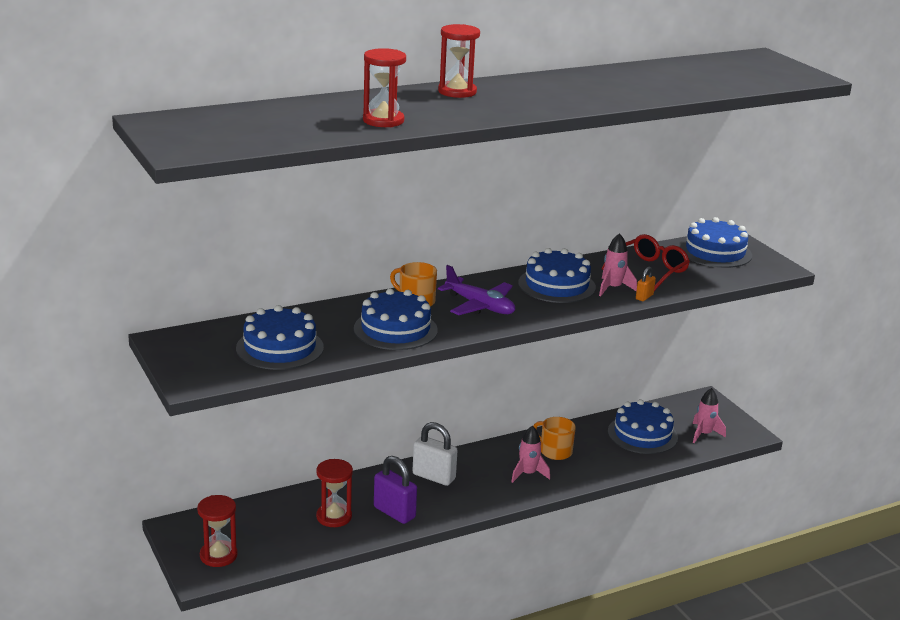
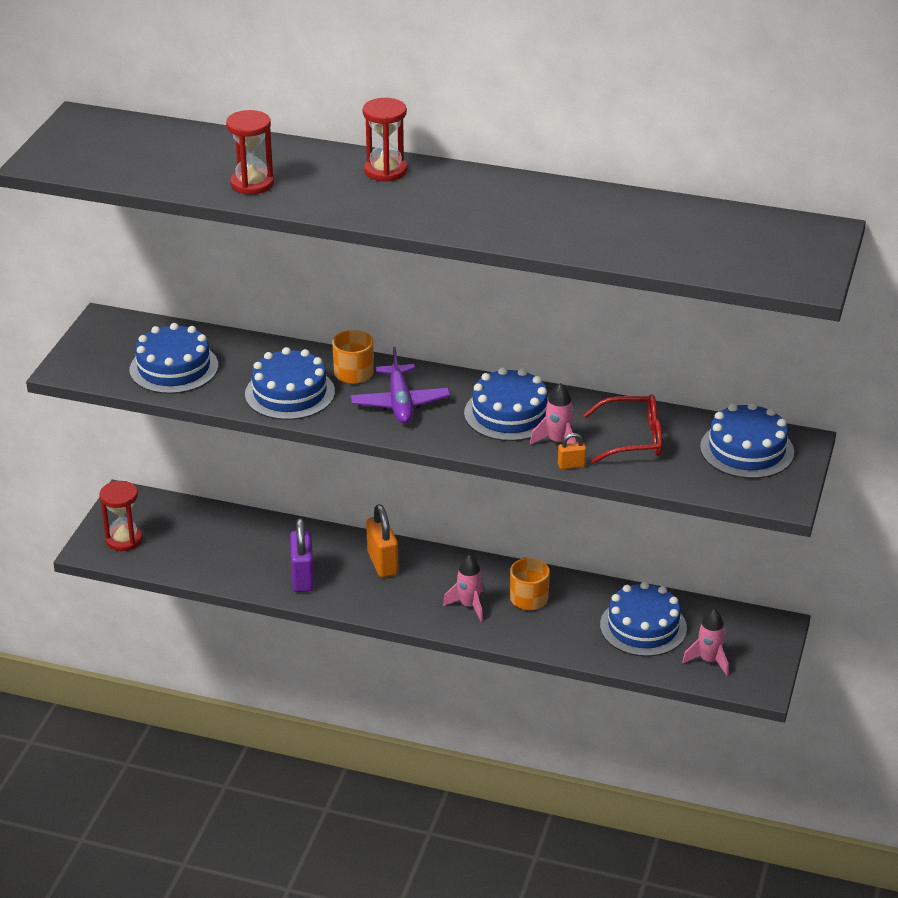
camera: 45 degrees right, 10 degrees up
(334, 517) = (251, 554): red hourglass -> none
(433, 477) = (382, 563): white padlock -> orange padlock

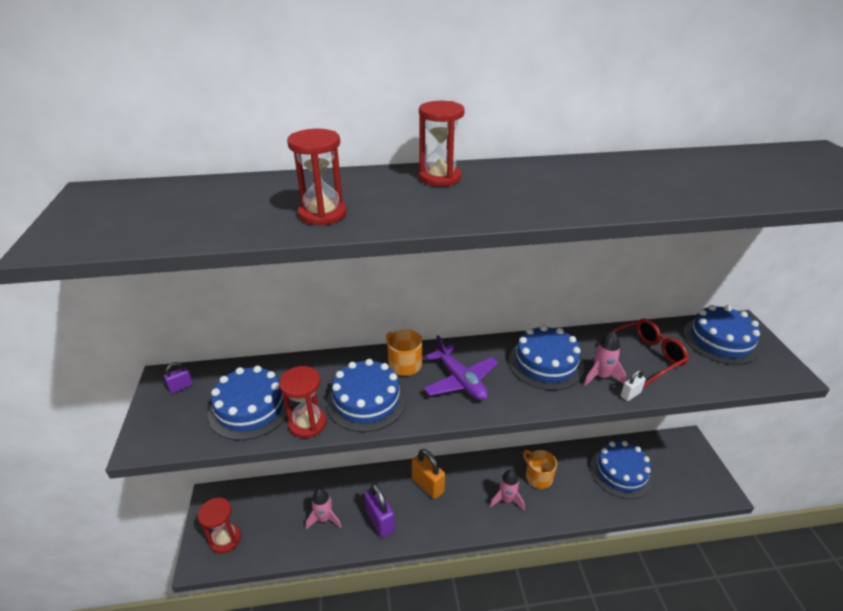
camera: 25 degrees left, 0 degrees up
(117, 332) = (181, 387): none -> purple padlock
(220, 396) = (307, 423): none -> red hourglass
(571, 465) = (630, 394): orange padlock -> white padlock
(709, 660) = (678, 483): pink rocket -> pink rocket (324, 519)

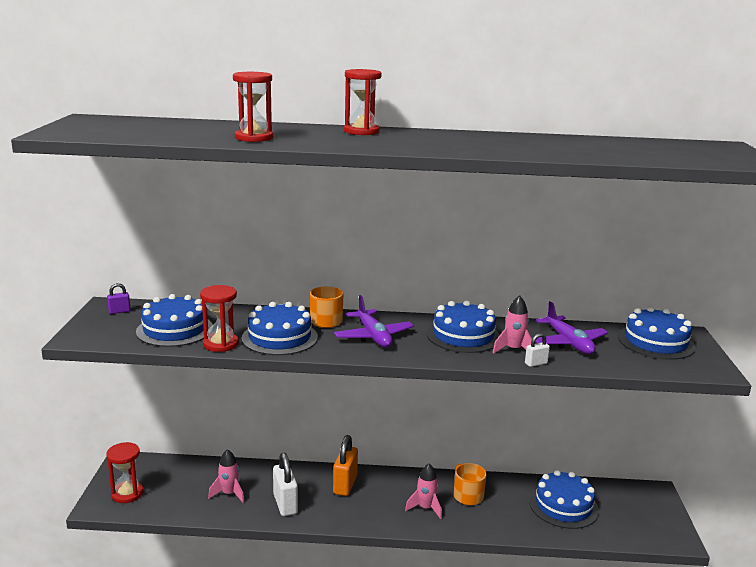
camera: 10 degrees right, 15 degrees down
(380, 521) = (285, 504): purple padlock -> white padlock
(428, 485) = (345, 485): orange padlock -> orange padlock turned 45 degrees clockwise
(646, 356) = (568, 343): red glasses -> purple plane

